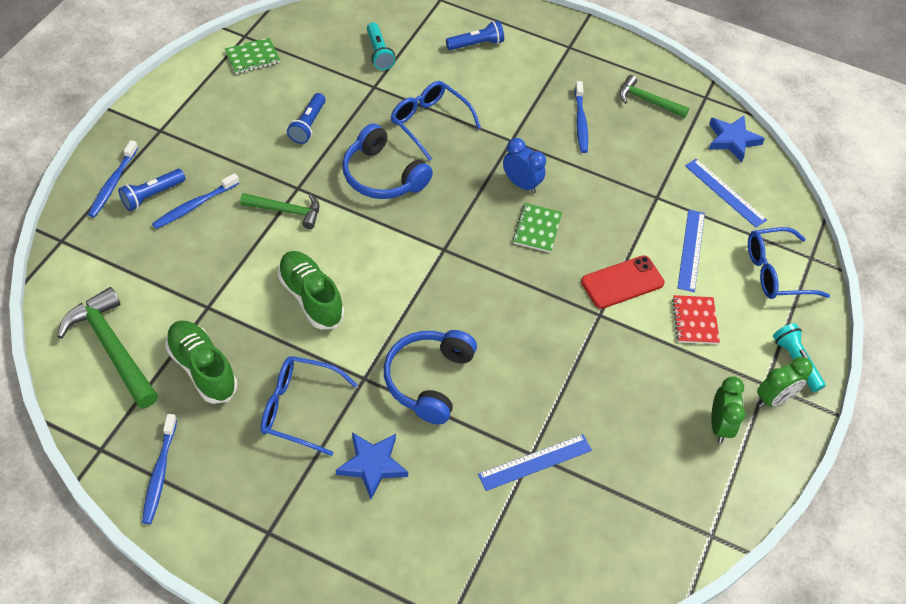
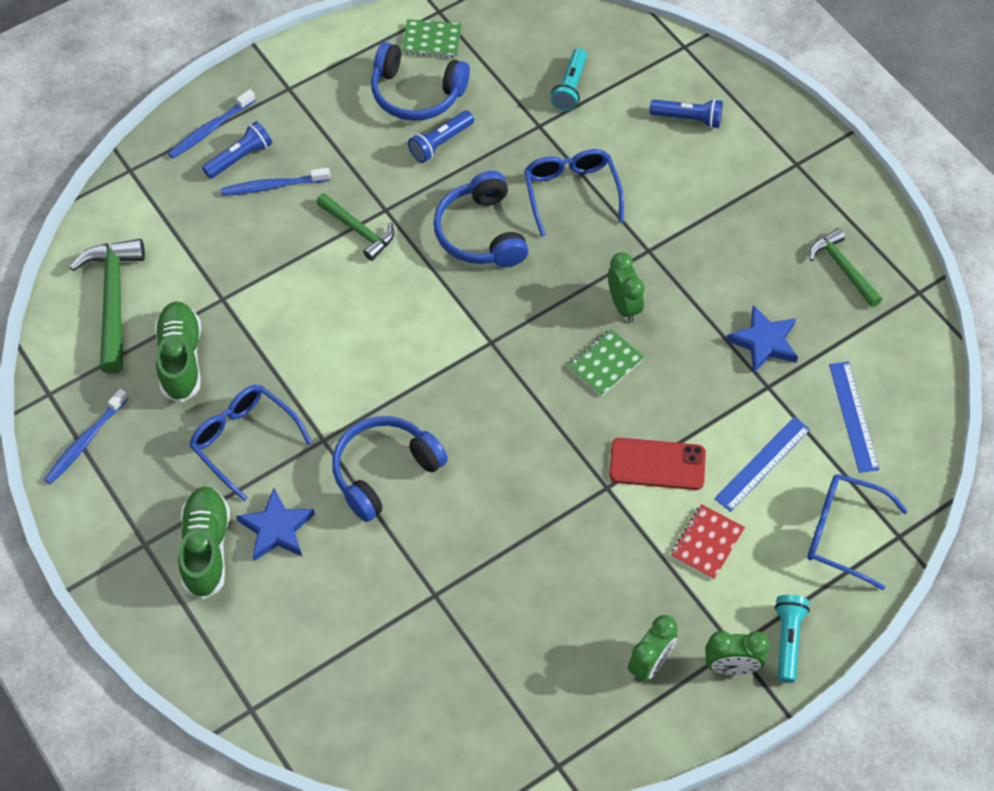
camera: 35 degrees right, 5 degrees up
(152, 195) = (240, 158): blue flashlight -> blue flashlight turned 150 degrees clockwise
(266, 97) = (416, 93): none -> blue headphones
(311, 297) = (325, 333): green shoe -> green shoe (206, 548)
(521, 184) = (624, 306): blue clock -> green clock
(535, 462) = (433, 604): blue ruler -> none
(580, 121) = (744, 261): blue toothbrush -> none
(732, 140) = (911, 358): blue star -> blue star (764, 342)

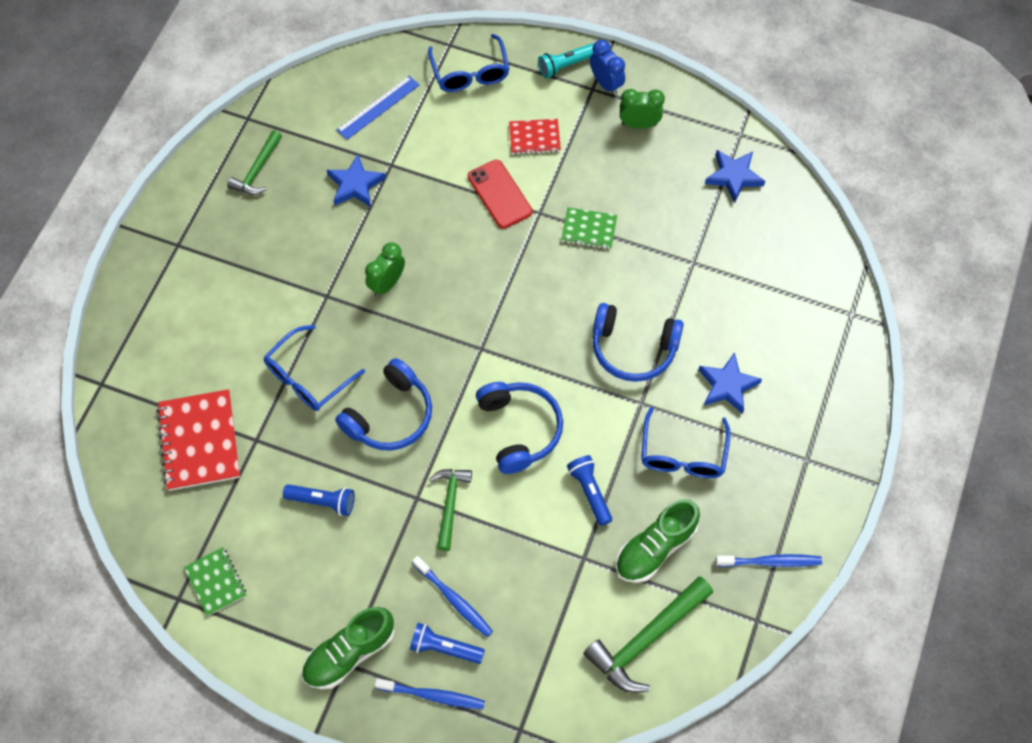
camera: 125 degrees left, 5 degrees up
(206, 548) = (776, 418): green shoe -> green shoe (349, 653)
(416, 93) = (283, 554): blue headphones -> blue headphones (519, 429)
(507, 716) = (734, 177): none -> blue star
(570, 87) = (199, 441): turquoise flashlight -> red notebook
(606, 364) = (444, 267): green notebook -> green notebook (589, 229)
(688, 119) = (178, 339): blue flashlight -> blue flashlight (590, 492)
(731, 666) = (606, 84): green clock -> blue clock
(762, 464) = (453, 138): blue ruler -> none

